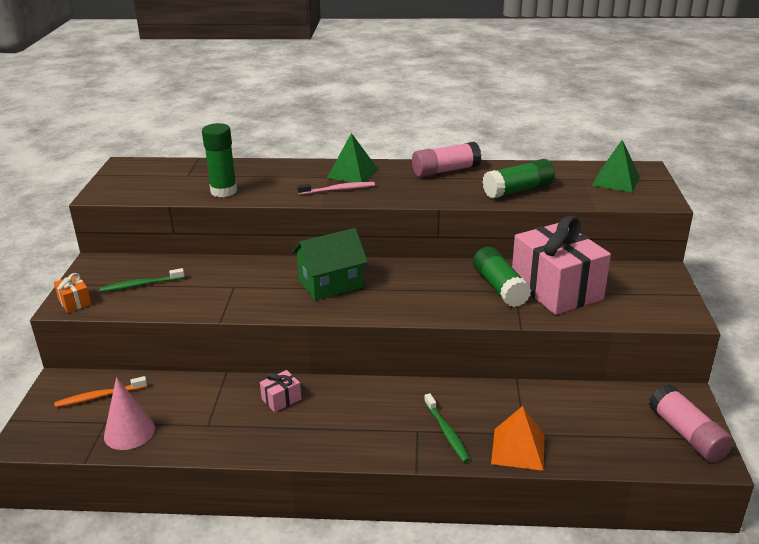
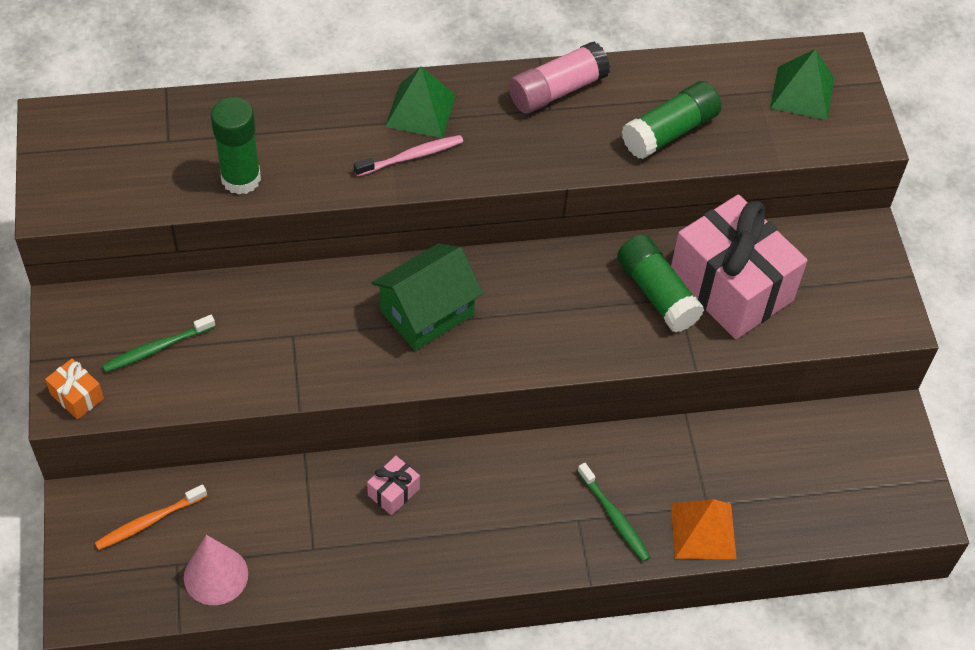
camera: 15 degrees left, 25 degrees up
(687, 435) = (895, 479): pink glue stick -> none

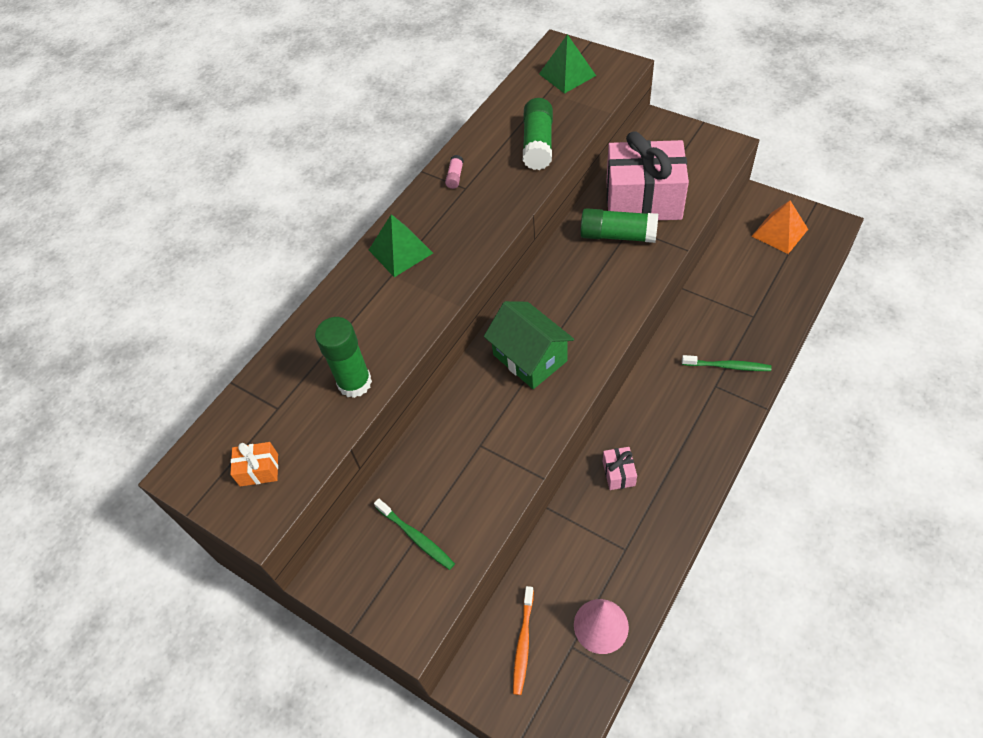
camera: 40 degrees left, 0 degrees up
(77, 396) = (410, 619): orange gift -> orange gift (259, 470)
(157, 348) = (416, 537): green toothbrush -> green toothbrush turned 60 degrees counterclockwise
(411, 156) = (432, 277): pink toothbrush -> none
(427, 313) = (530, 358): green house -> green house turned 45 degrees counterclockwise
(557, 90) = (455, 177): pink glue stick -> pink glue stick, size x0.46
(703, 530) = (769, 329): orange pyramid -> orange pyramid (779, 232)

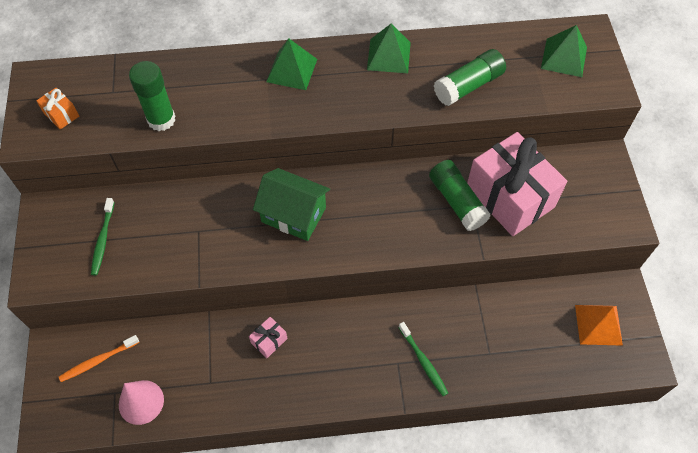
camera: 45 degrees right, 5 degrees up
(455, 177) = (389, 56): pink glue stick -> green pyramid
(530, 358) = (293, 215): green house -> green house turned 75 degrees counterclockwise

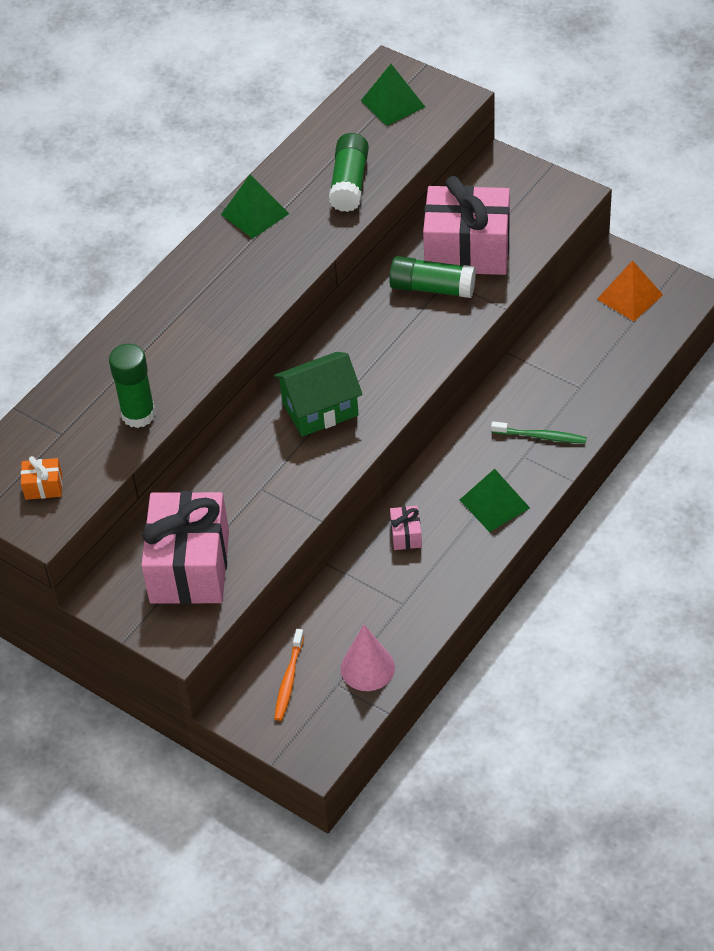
camera: 45 degrees left, 10 degrees down
(103, 240) = (190, 566): green toothbrush -> pink gift
(292, 70) = (191, 289): green pyramid -> green pyramid (494, 503)

